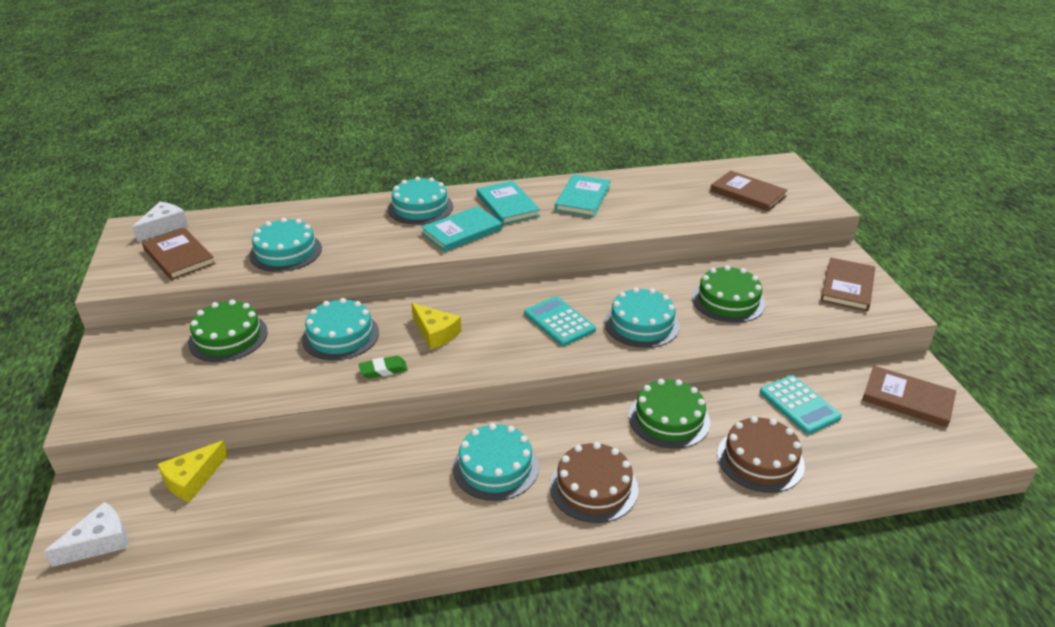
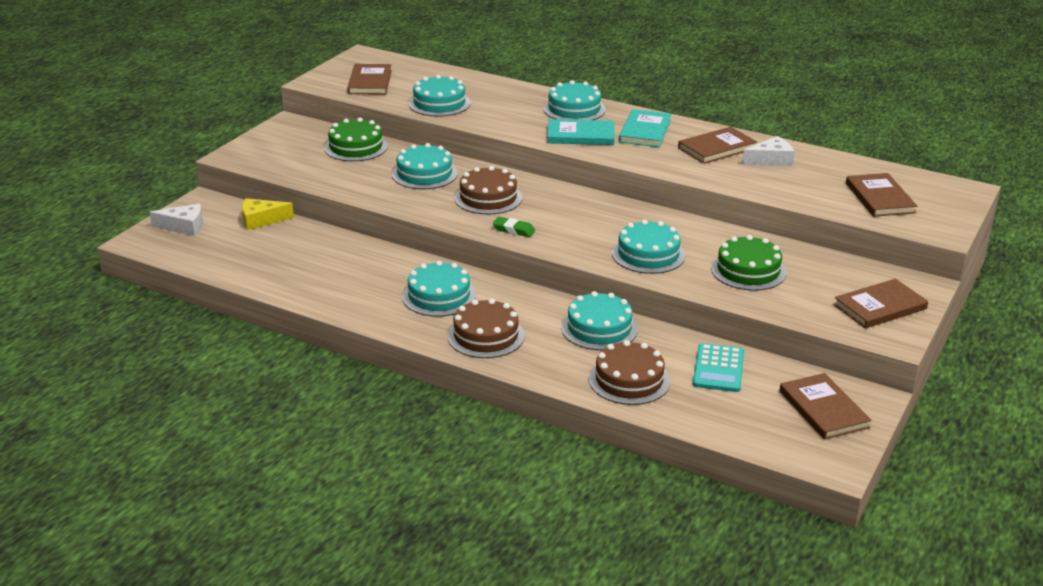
camera: 40 degrees right, 5 degrees down
(164, 227) = (384, 61): white cheese -> white cheese (771, 160)
(383, 370) = (424, 203): green eraser -> green eraser (513, 230)
(435, 333) = (488, 198): yellow cheese -> brown cake
(559, 322) = (586, 227): turquoise calculator -> none
(582, 198) = (717, 148): turquoise book -> brown book
(669, 419) = (599, 328): green cake -> turquoise cake

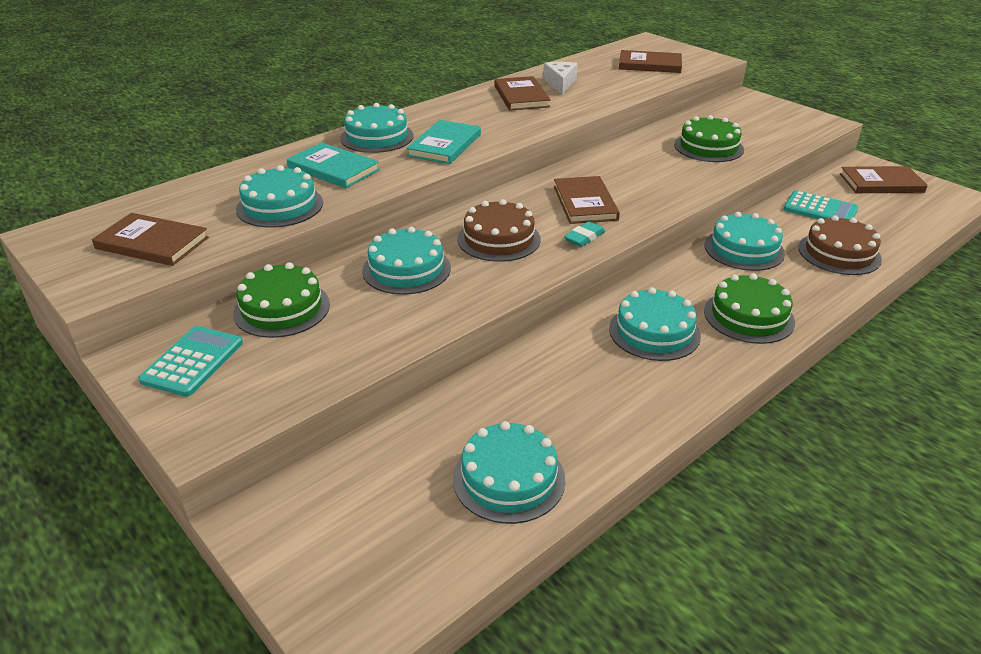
camera: 70 degrees left, 5 degrees up
(184, 227) = (333, 558): white cheese -> none
(261, 220) = (370, 457): yellow cheese -> none
(292, 137) = (192, 361): none -> turquoise calculator
(485, 336) = (748, 316): brown cake -> green cake
(513, 230) = (584, 238): green eraser -> turquoise eraser
(645, 131) = (460, 116): turquoise book -> turquoise book (333, 169)
(648, 254) = (665, 181): turquoise cake -> turquoise cake (509, 478)
(880, 307) = (778, 116): brown book -> brown book (585, 203)

